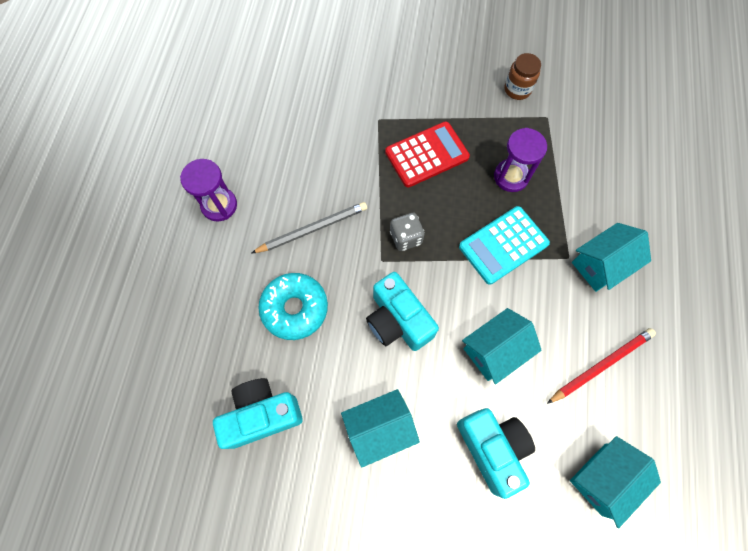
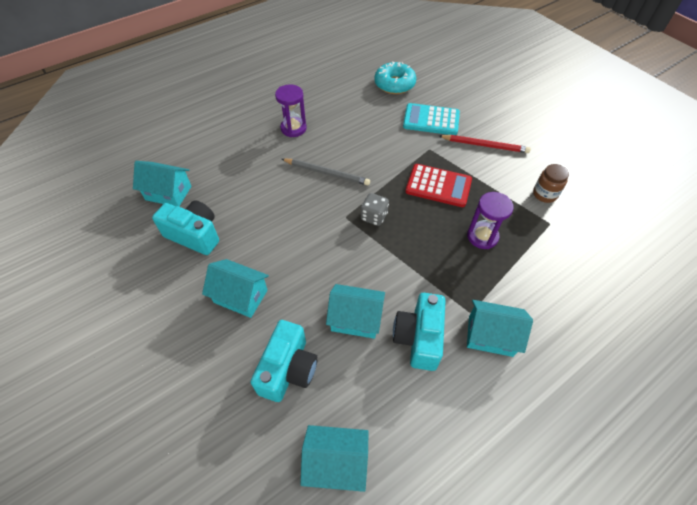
camera: 45 degrees right, 15 degrees down
(175, 398) = (168, 193): none -> turquoise house
(295, 308) = (271, 202): turquoise donut -> turquoise donut (394, 84)
(398, 320) = (317, 253): turquoise camera -> turquoise camera (418, 338)
(503, 245) = (431, 268): turquoise calculator -> turquoise calculator (431, 120)
(601, 365) = (418, 393): red pencil -> red pencil (485, 145)

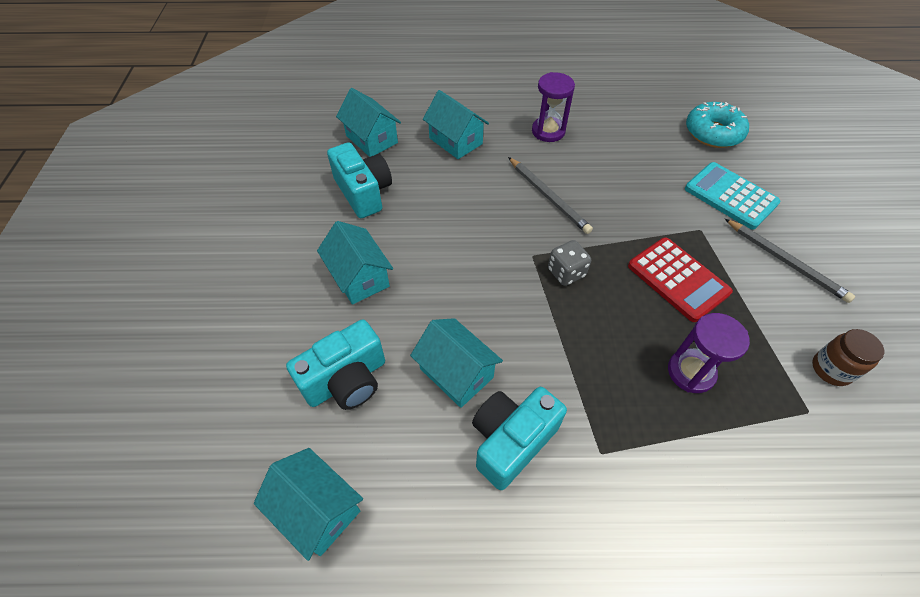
camera: 35 degrees right, 0 degrees up
(485, 145) = (785, 261): red pencil -> grey pencil
(490, 336) = (605, 498): turquoise house -> turquoise house (455, 141)

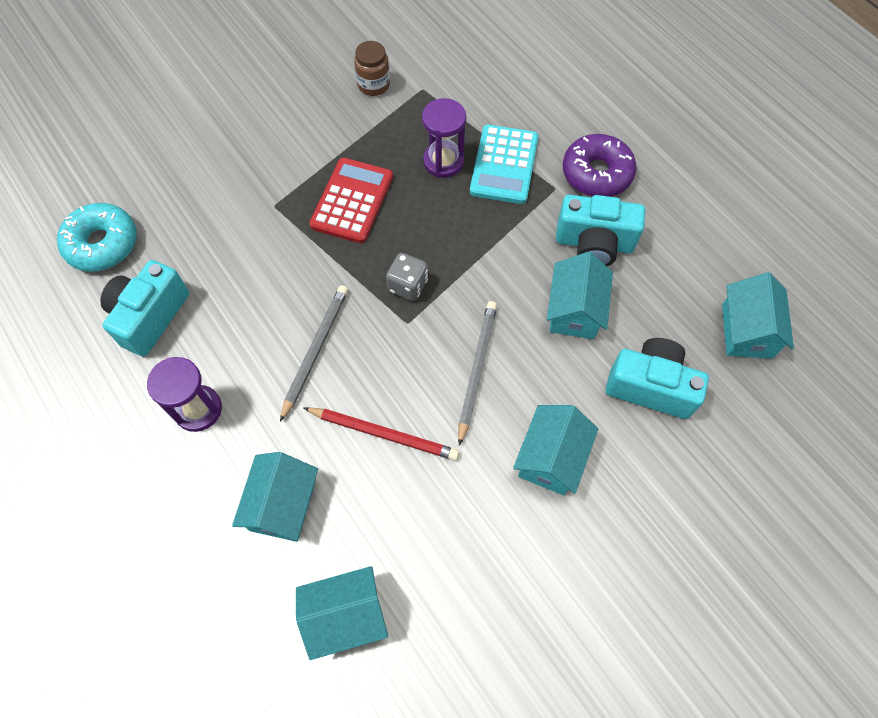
camera: 125 degrees left, 10 degrees up
(363, 192) = (442, 547): turquoise camera -> turquoise camera (150, 316)
(371, 139) = (346, 615): turquoise house -> turquoise house turned 60 degrees clockwise
(458, 202) = (384, 434): none -> red pencil
(597, 512) = (596, 173): none -> purple donut
(730, 196) = (207, 197): turquoise calculator -> turquoise calculator (504, 165)
(785, 261) = (274, 135): grey pencil -> grey pencil (476, 370)

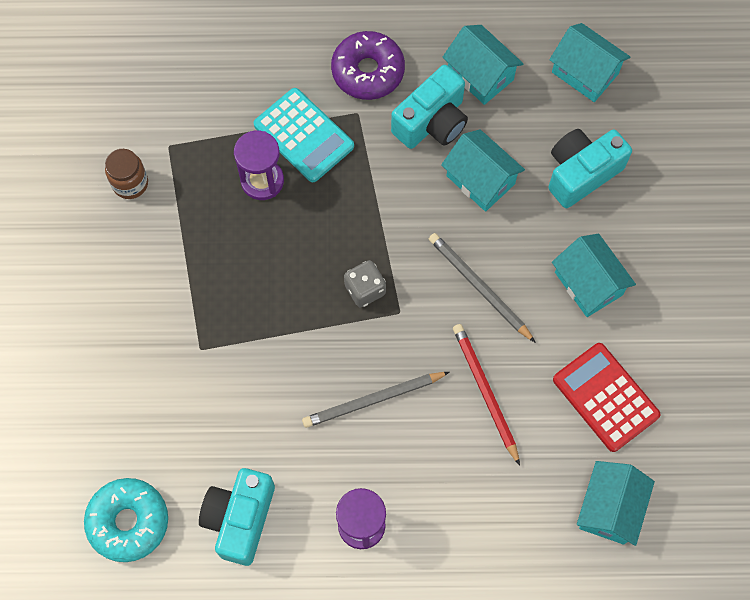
camera: 55 degrees left, 5 degrees up
(150, 316) = (240, 519): turquoise camera -> turquoise camera turned 45 degrees clockwise
(283, 505) = (492, 504): turquoise house -> turquoise house (480, 75)
(315, 350) = (373, 400): grey pencil -> grey pencil turned 75 degrees counterclockwise
(352, 201) = (246, 281): red calculator -> red calculator (605, 397)
(384, 434) = (485, 392): red pencil -> red pencil turned 75 degrees counterclockwise

